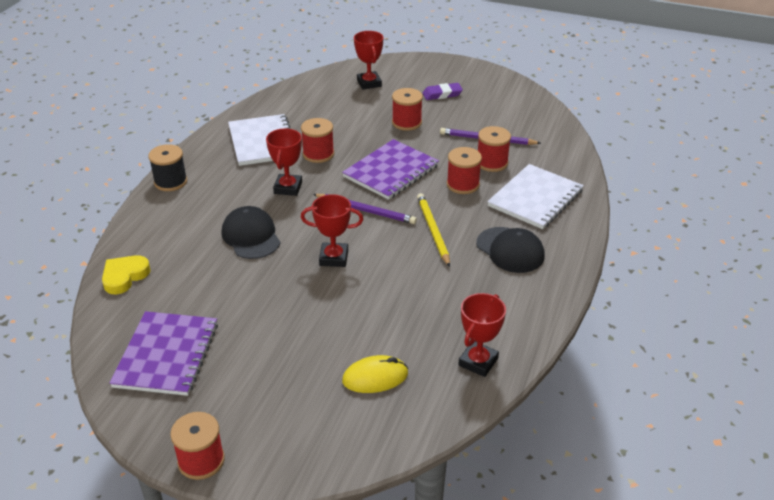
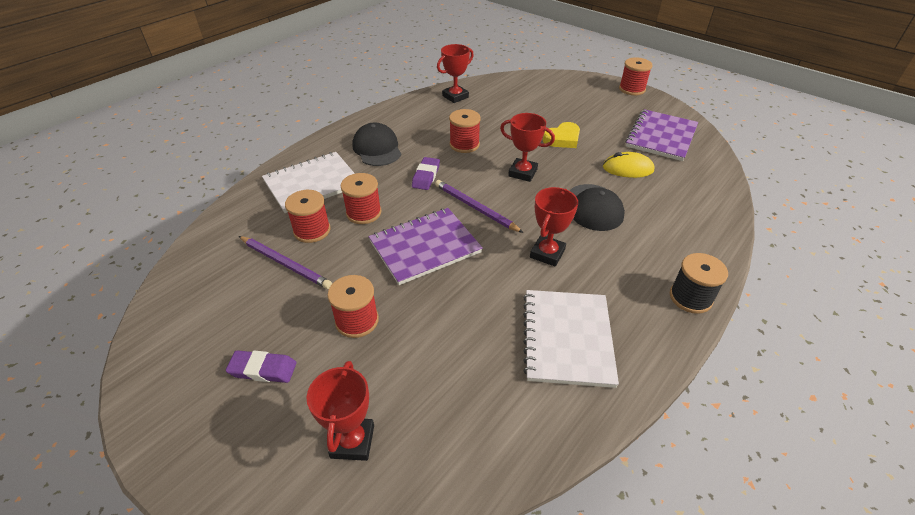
camera: 160 degrees left, 5 degrees up
(124, 276) = (711, 196): yellow heart -> yellow heart (562, 139)
(318, 154) = (497, 295): red spool -> red spool (464, 145)
(375, 377) = (522, 101): yellow mouse -> yellow mouse (627, 169)
(433, 230) = (426, 176): yellow pencil -> purple eraser

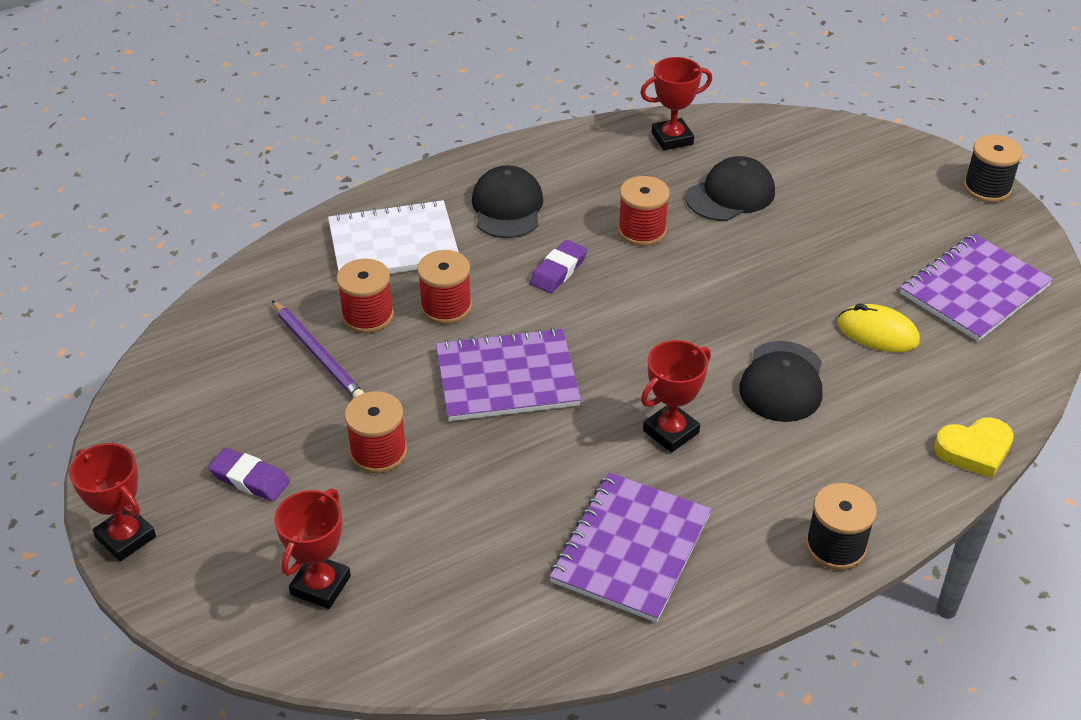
camera: 20 degrees right, 0 degrees up
(475, 208) = (605, 338): purple pencil -> none
(503, 117) = (730, 194): none -> black cap
(522, 173) = (706, 299): red trophy -> red trophy (126, 537)
(562, 139) = (804, 256): yellow heart -> yellow heart (974, 450)
(567, 338) = (631, 548): white notebook -> purple notebook
(632, 89) = (987, 188): red spool -> black spool

